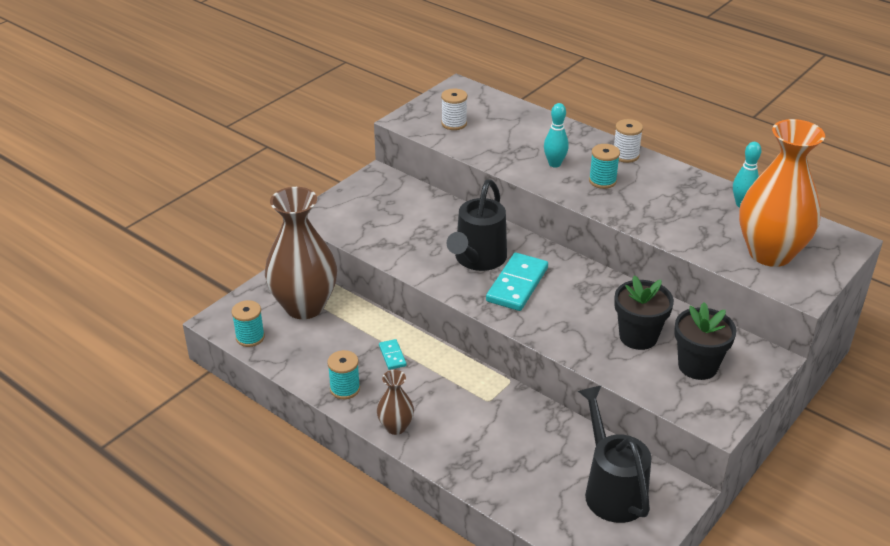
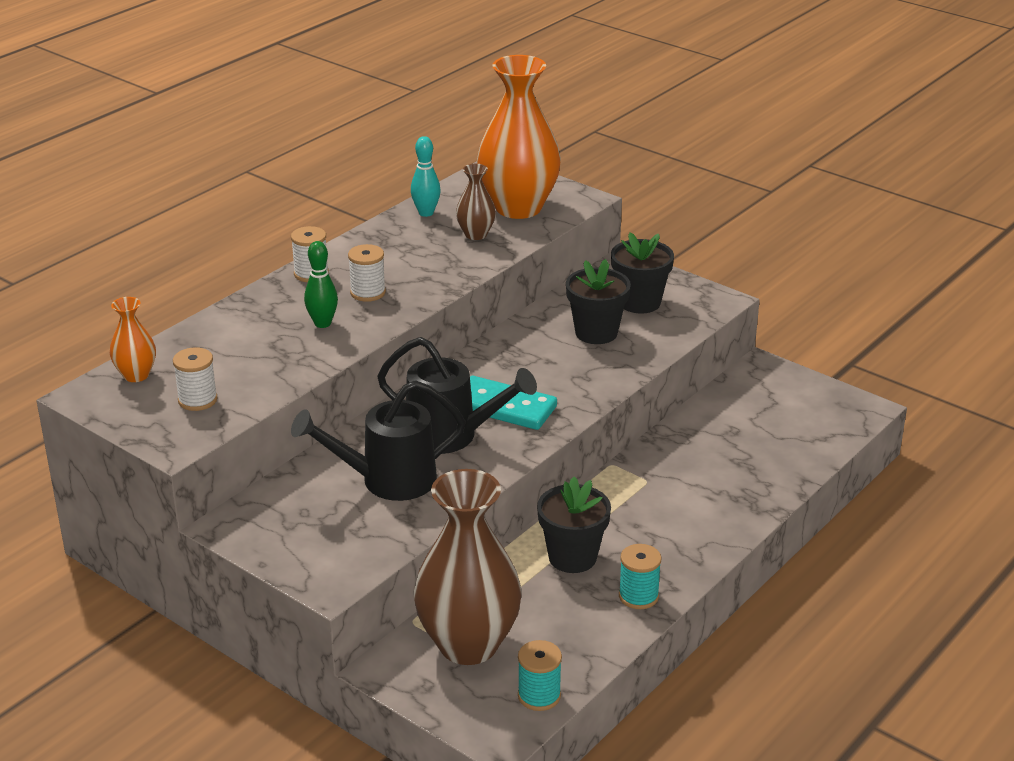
camera: 90 degrees left, 5 degrees down
(392, 356) = (572, 557): turquoise domino -> black flower pot
(396, 427) = (701, 551): brown vase -> brown vase (476, 234)
(482, 100) = (136, 375): none -> orange vase
(554, 164) = (322, 323): turquoise bowling pin -> green bowling pin
(602, 181) = (368, 293): turquoise spool -> white spool
(611, 489) = (767, 406): black watering can -> black watering can (387, 480)

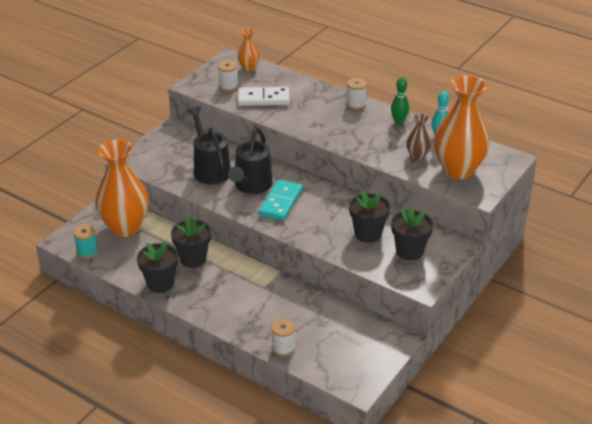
camera: 85 degrees right, 5 degrees up
(258, 362) = (263, 99): none -> white domino
(322, 323) = (304, 113): green bowling pin -> green bowling pin (399, 121)
(368, 293) = (339, 124): white spool -> white spool (283, 348)
(468, 644) = (125, 227): brown vase -> orange vase
(638, 596) = (160, 283): turquoise spool -> black flower pot

